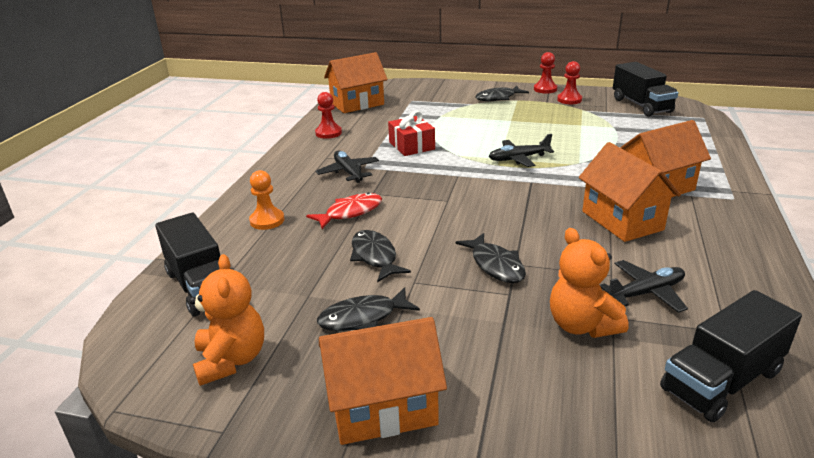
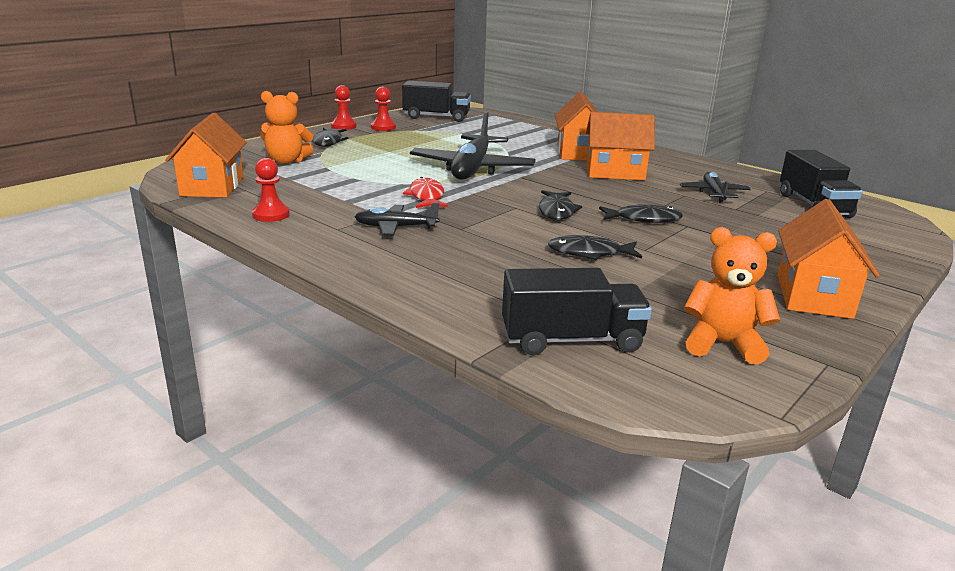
camera: 65 degrees left, 5 degrees down
(267, 220) = (457, 283): orange pawn -> none
(350, 212) = (490, 245): red fish -> red fish (426, 197)
(363, 317) = (687, 278): black fish -> black fish (556, 211)
(411, 146) = (377, 192): red gift -> none
(518, 159) = (472, 169): black plane -> black plane, size x1.94
(581, 325) = (741, 218): orange teddy bear -> orange teddy bear (287, 161)

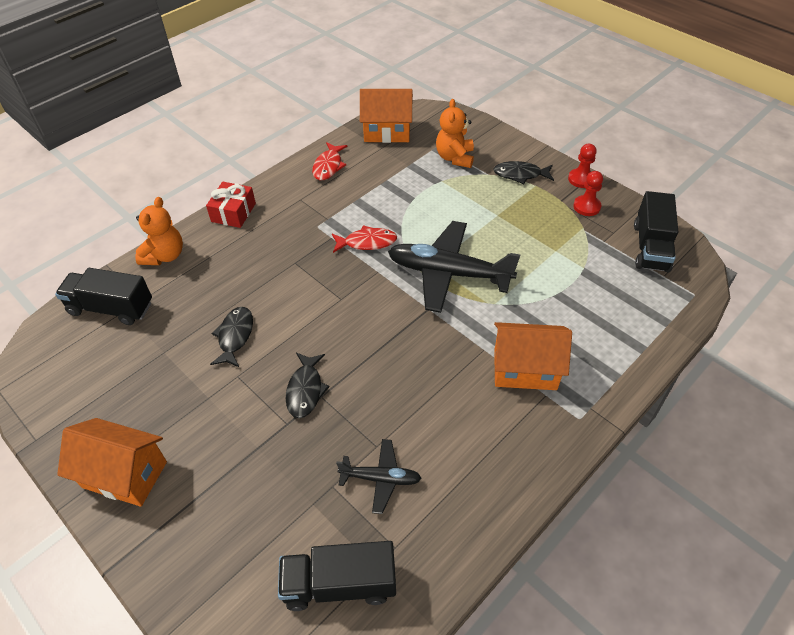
camera: 95 degrees right, 25 degrees up
(271, 215) = (328, 166): red pawn -> red fish
(356, 267) = (233, 212): none -> red gift
(395, 227) = (299, 227): black plane -> none
(556, 211) = (329, 326): black fish -> none
(571, 340) = (111, 308): black truck -> black truck turned 105 degrees clockwise
(615, 173) = (450, 393): orange house -> none
(722, 344) = (79, 386): orange teddy bear -> orange teddy bear (164, 255)

